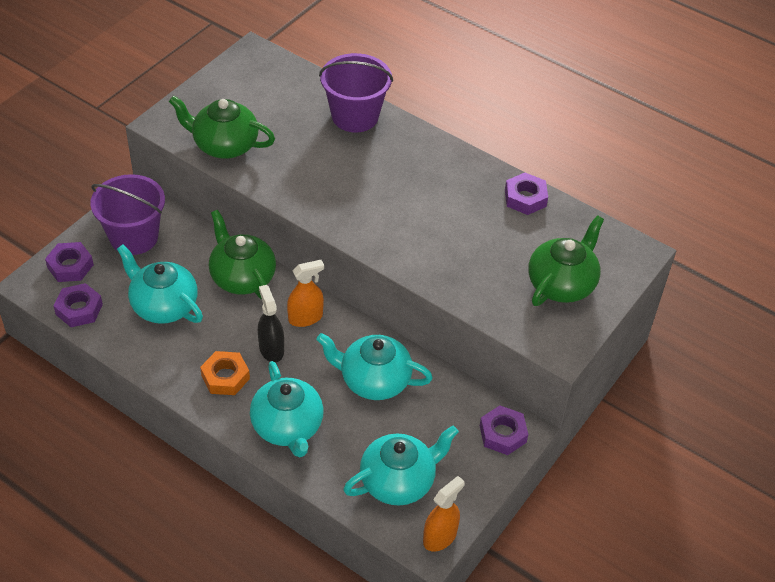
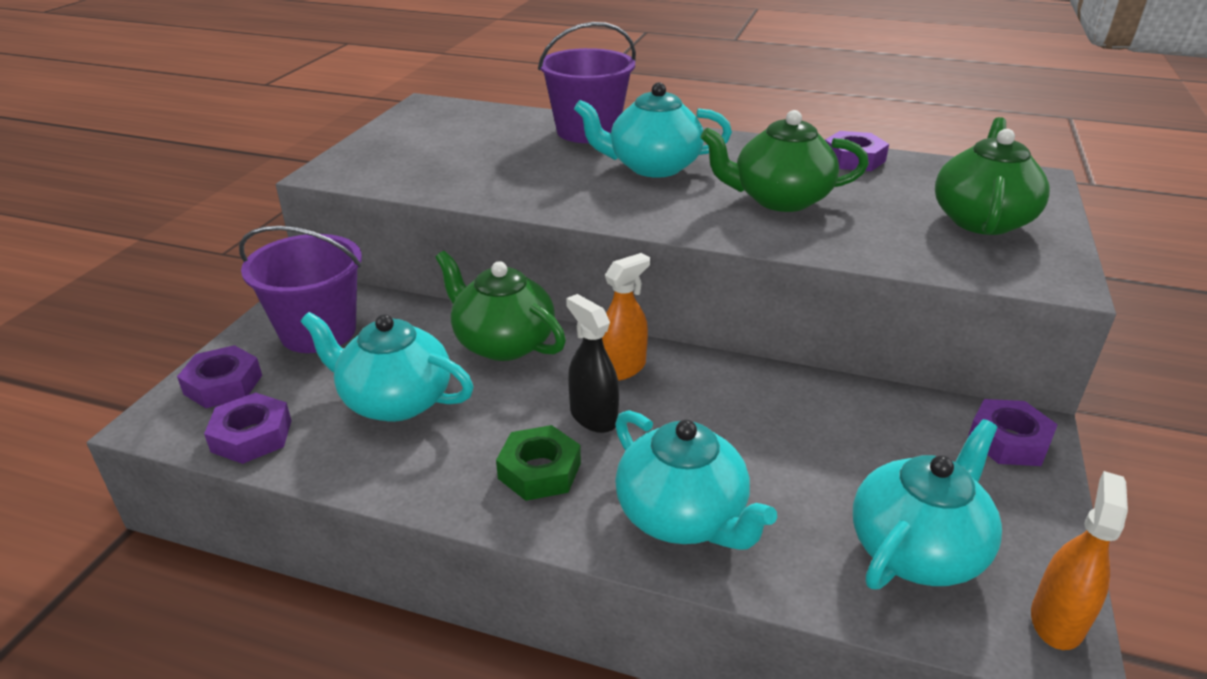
camera: 15 degrees left, 15 degrees down
(224, 145) = (429, 177): green teapot -> green teapot (779, 199)
(225, 377) = (539, 471): orange nut -> green nut
(373, 380) = (772, 420): turquoise teapot -> turquoise teapot (652, 167)

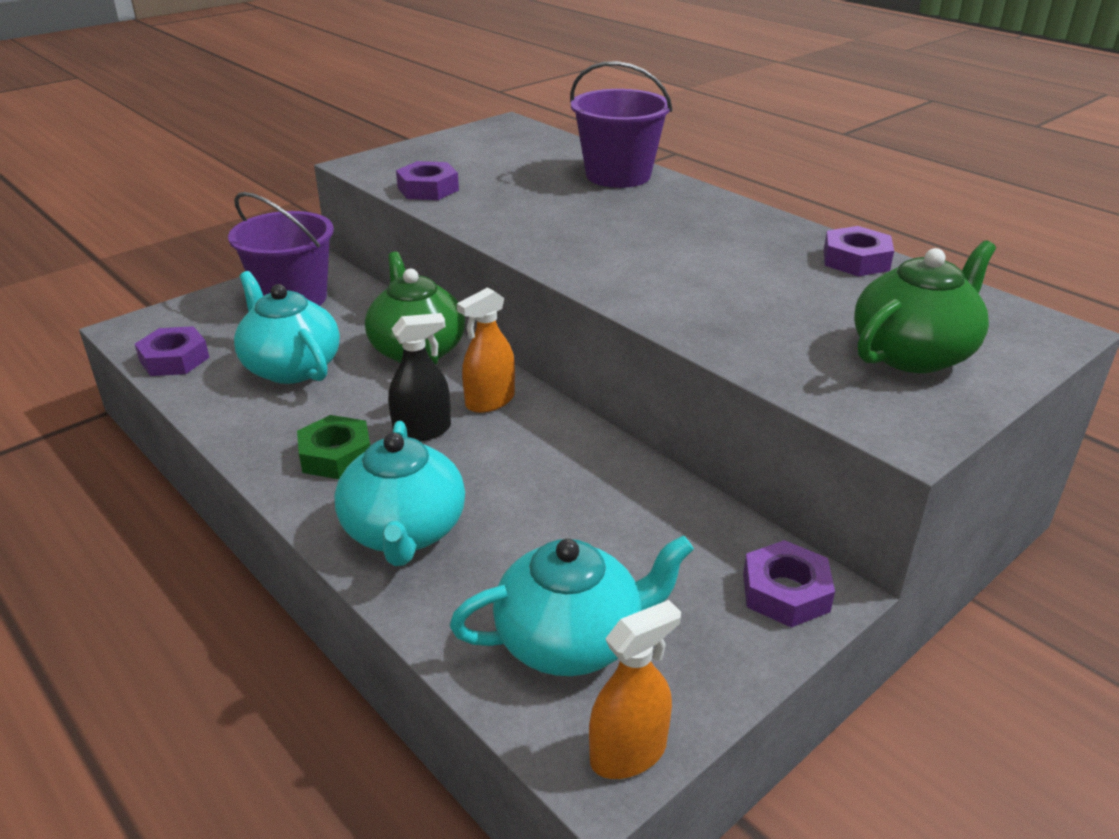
camera: 30 degrees right, 0 degrees up
(223, 384) = (193, 317): purple nut -> purple nut (428, 189)
(593, 417) = (422, 431): black spray bottle -> black spray bottle turned 75 degrees clockwise
(622, 368) = (490, 401): orange spray bottle -> orange spray bottle turned 150 degrees clockwise
(652, 167) = (634, 220): turquoise teapot -> none
(779, 199) = (716, 278): green teapot -> none

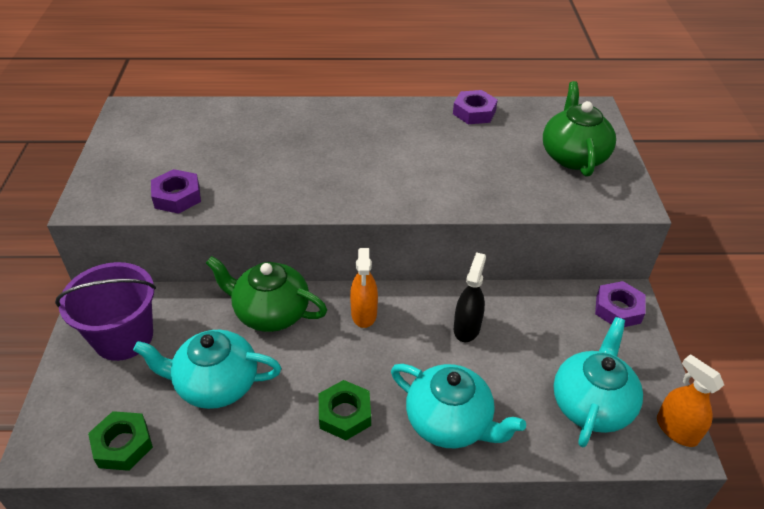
camera: 50 degrees left, 10 degrees up
(174, 359) = (123, 445): purple nut -> green nut
(422, 431) = (362, 360): black spray bottle -> black spray bottle (467, 328)
(618, 175) = (273, 117): purple bucket -> none
(628, 753) = (676, 430): orange spray bottle -> orange spray bottle turned 45 degrees counterclockwise

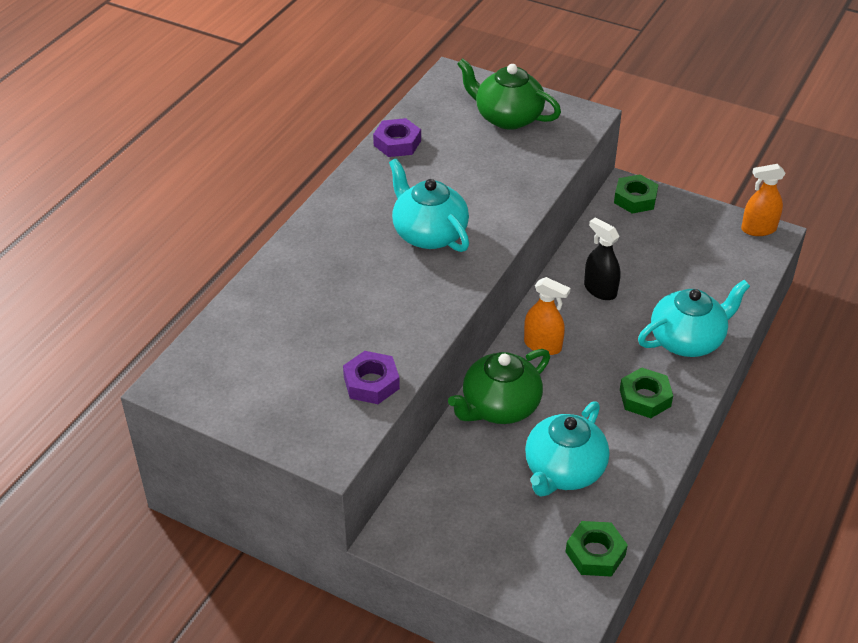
camera: 60 degrees left, 0 degrees up
(123, 337) = (461, 524): purple bucket -> none
(591, 404) = (714, 258): turquoise teapot -> turquoise teapot (428, 233)
(618, 309) = (635, 199): purple nut -> green nut

